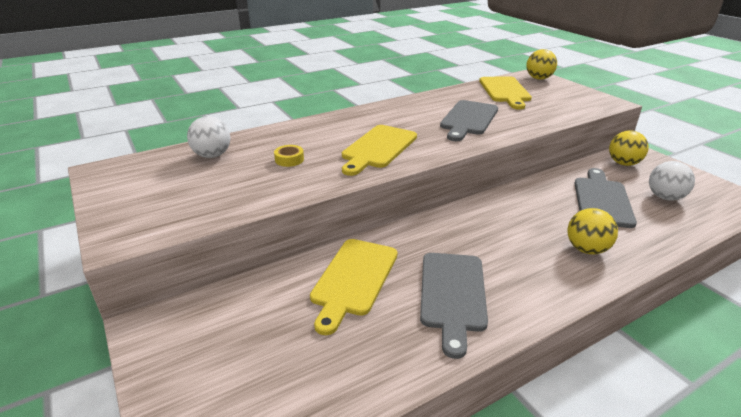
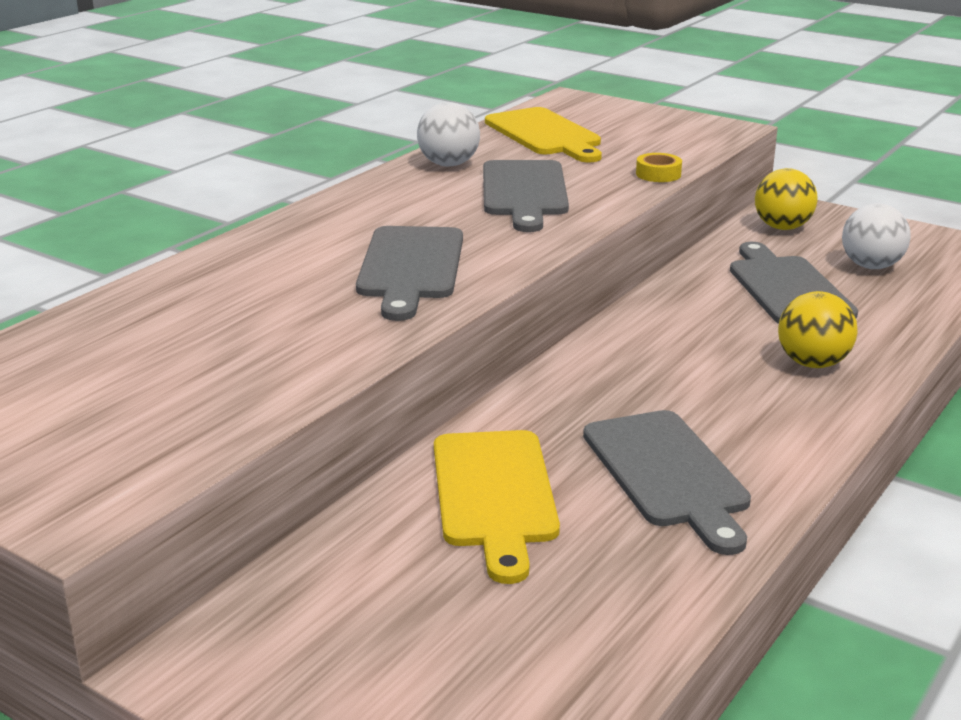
camera: 25 degrees left, 5 degrees down
(212, 155) = (96, 340): white ball -> white ball (448, 164)
(289, 159) = (263, 317): yellow tape -> yellow tape (658, 174)
(378, 148) = (410, 267): yellow cutting board -> grey cutting board
(539, 78) = (584, 104): yellow ball -> none

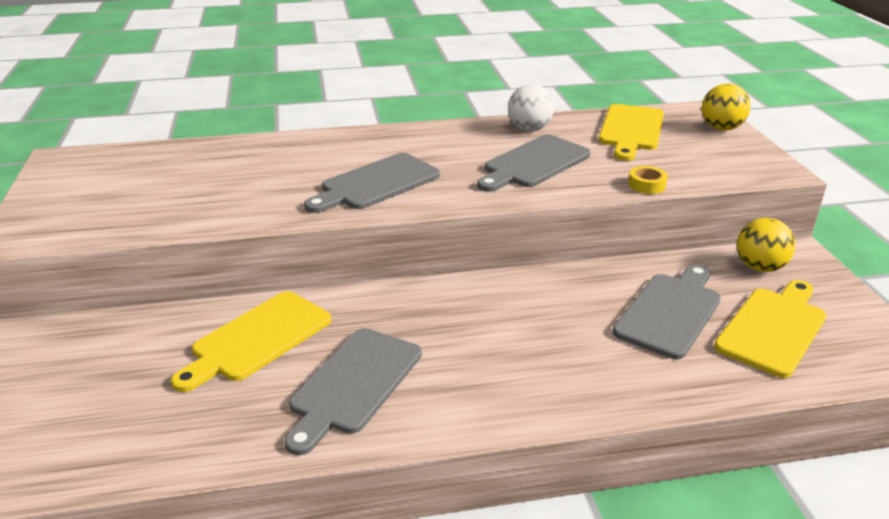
camera: 45 degrees right, 5 degrees up
(812, 363) = (579, 372): yellow ball -> yellow ball (721, 128)
(871, 266) = (773, 328): white ball -> yellow cutting board

